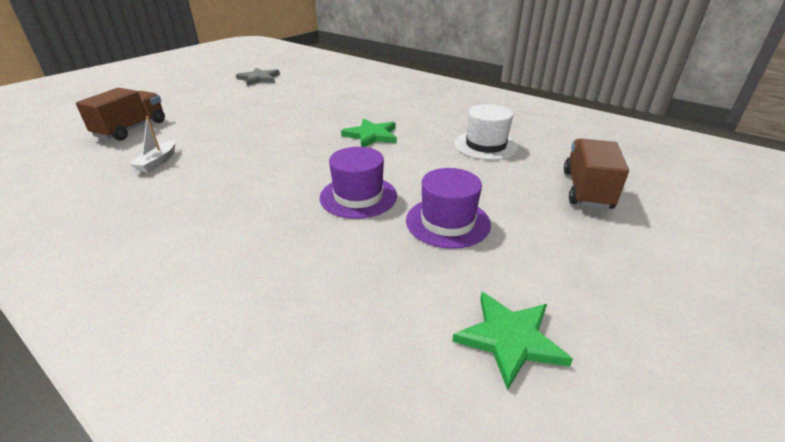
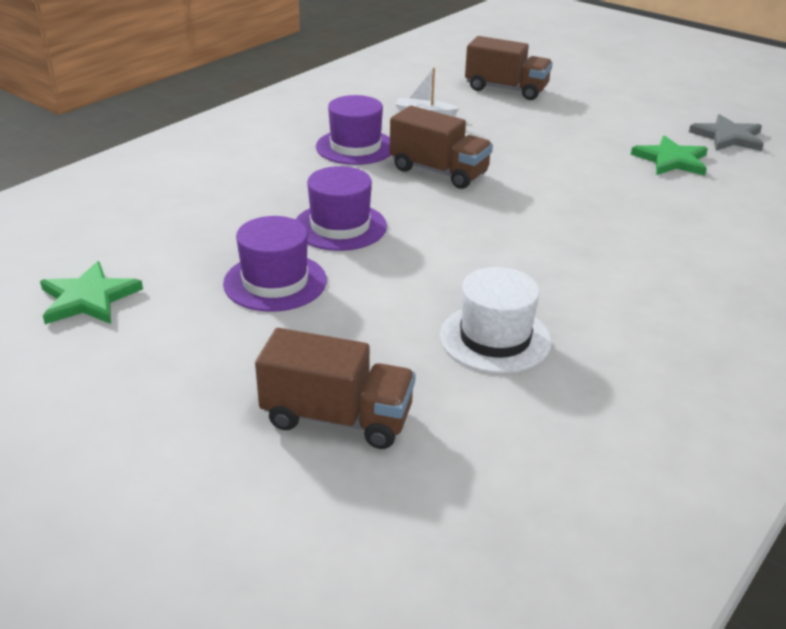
camera: 90 degrees right, 0 degrees up
(207, 193) = (355, 147): none -> purple hat
(273, 157) = (438, 171): none -> brown truck
(371, 135) = (516, 235): green star -> green star (671, 160)

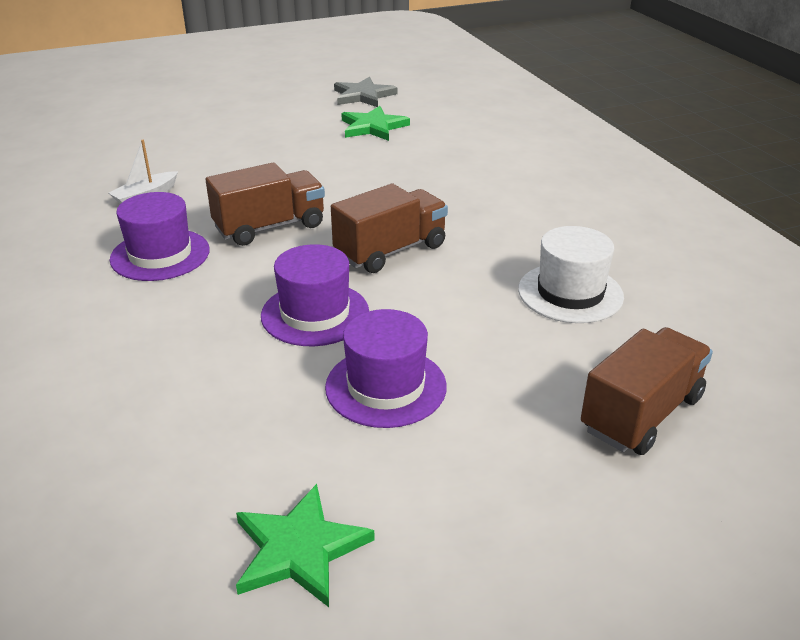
camera: 60 degrees left, 0 degrees up
(506, 89) = (154, 142): brown truck -> brown truck (390, 251)

